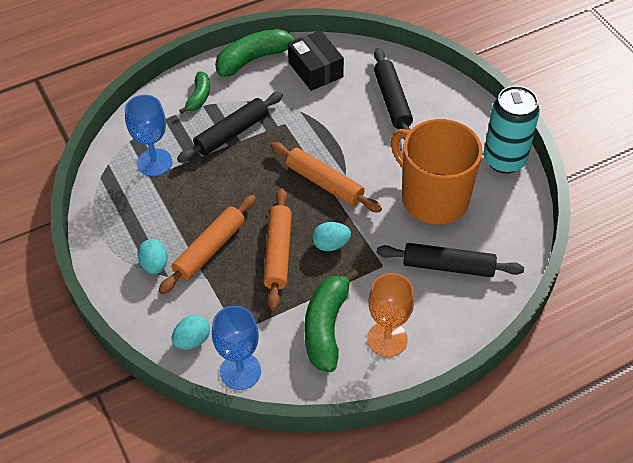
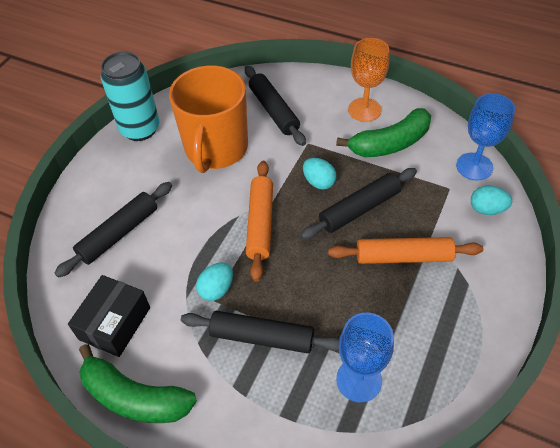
camera: 125 degrees left, 0 degrees up
(154, 265) = (459, 285): turquoise egg -> turquoise egg (216, 289)
(199, 97) = (236, 410): green banana -> none
(278, 253) = (359, 209): orange rolling pin -> black rolling pin

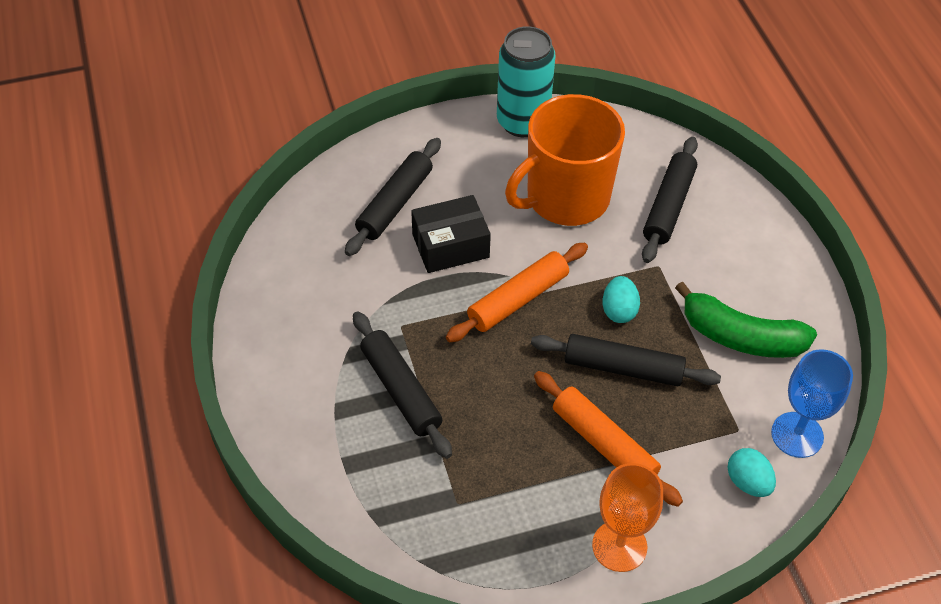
camera: 45 degrees right, 0 degrees up
(115, 323) = (309, 274): black box -> black box (450, 245)
(119, 234) = (395, 204): black rolling pin -> black rolling pin turned 60 degrees counterclockwise
(134, 397) = (260, 341): green banana -> none
(216, 289) = (414, 320): turquoise egg -> none
(359, 380) = (431, 495): blue goblet -> none
(364, 110) = (763, 282): orange goblet -> orange goblet (619, 546)

